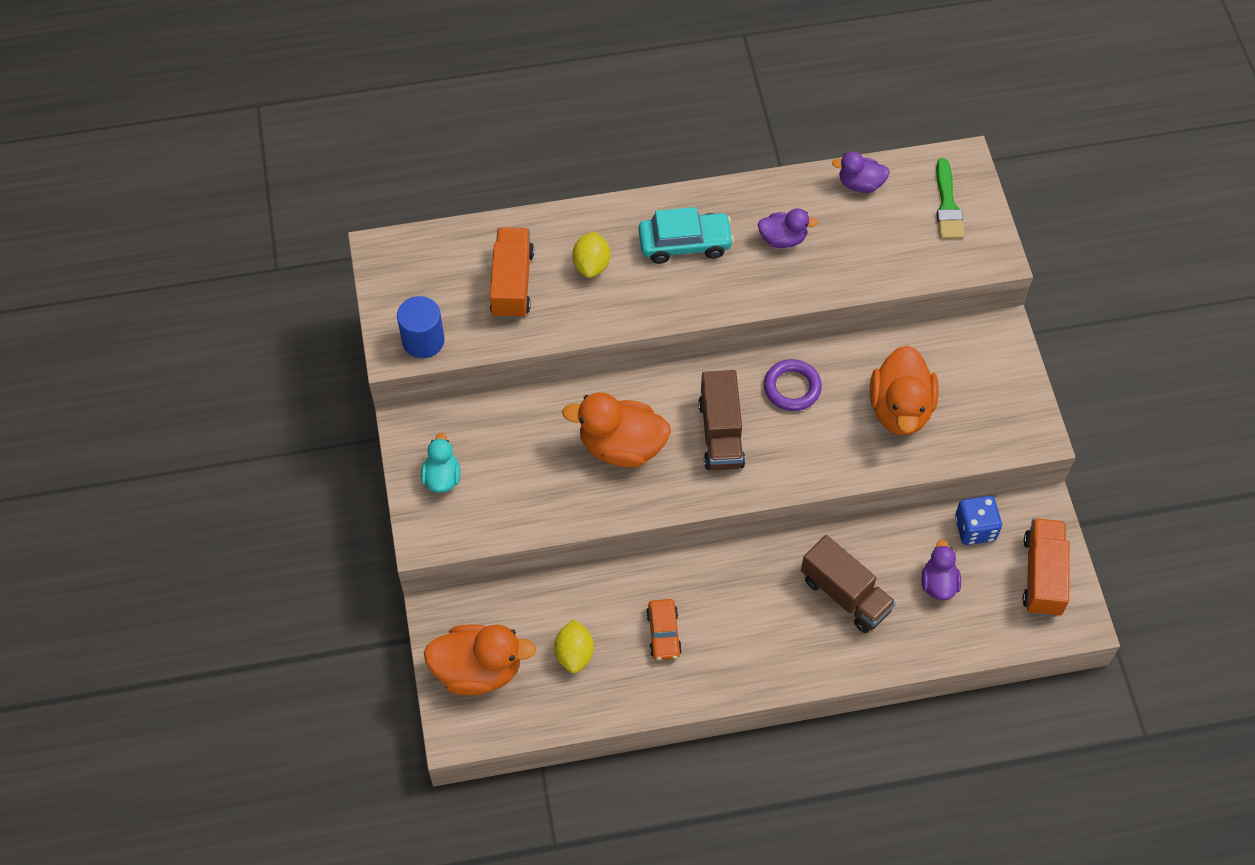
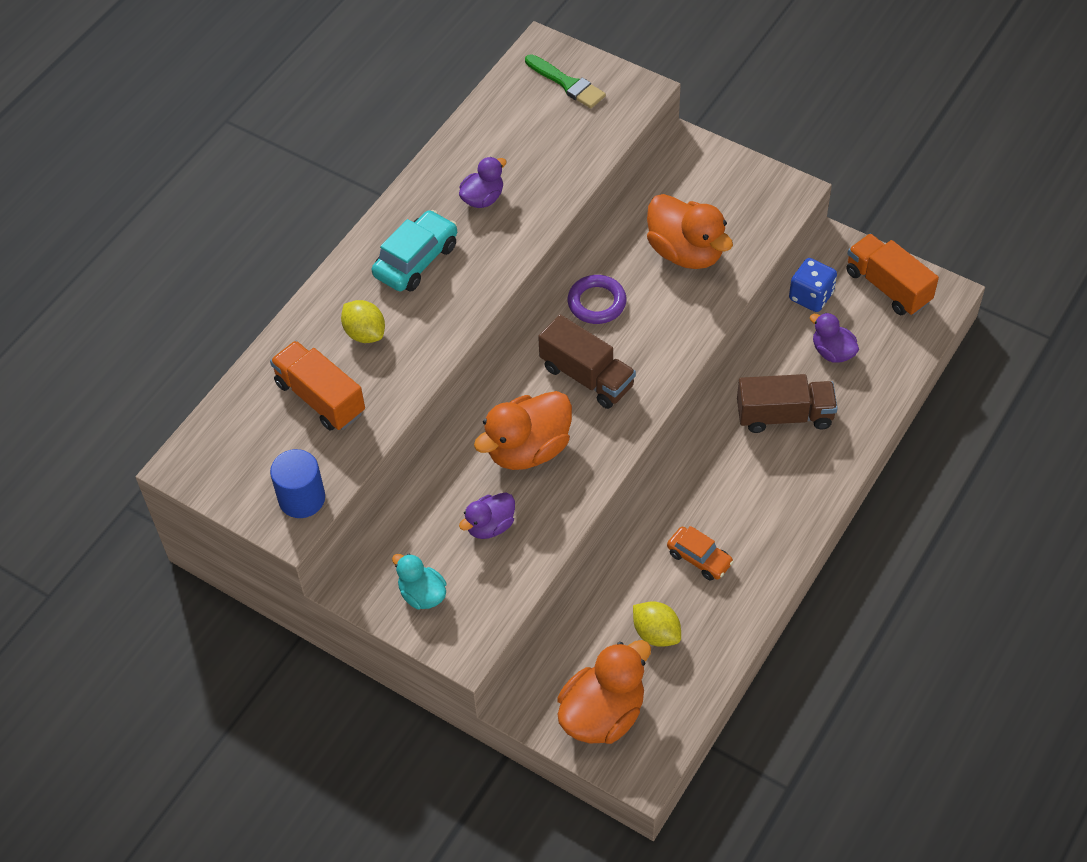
camera: 45 degrees left, 5 degrees down
(860, 184) = (490, 118): purple duck -> purple duck (490, 526)

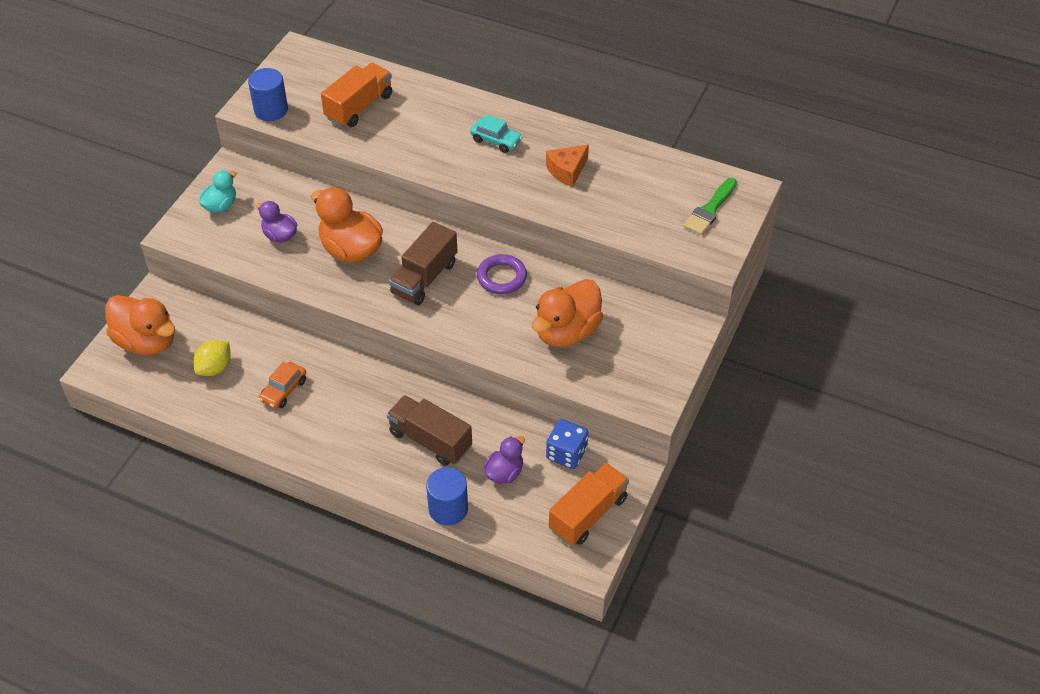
camera: 80 degrees right, 5 degrees down
(365, 333) = (421, 122): yellow lemon -> none
(416, 260) = (496, 140): turquoise car -> turquoise car, size x0.66
(483, 198) = (567, 171): purple duck -> orange cheese
(784, 415) = (430, 440): brown truck -> brown truck turned 135 degrees clockwise
(876, 405) = (448, 509): none -> blue cylinder

